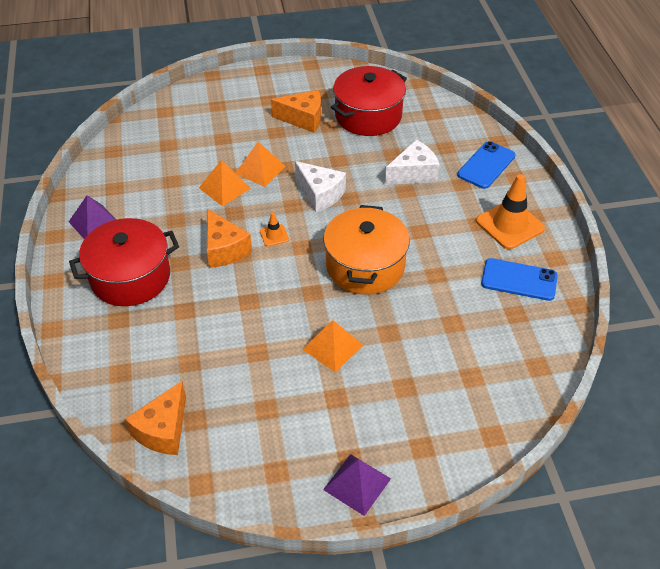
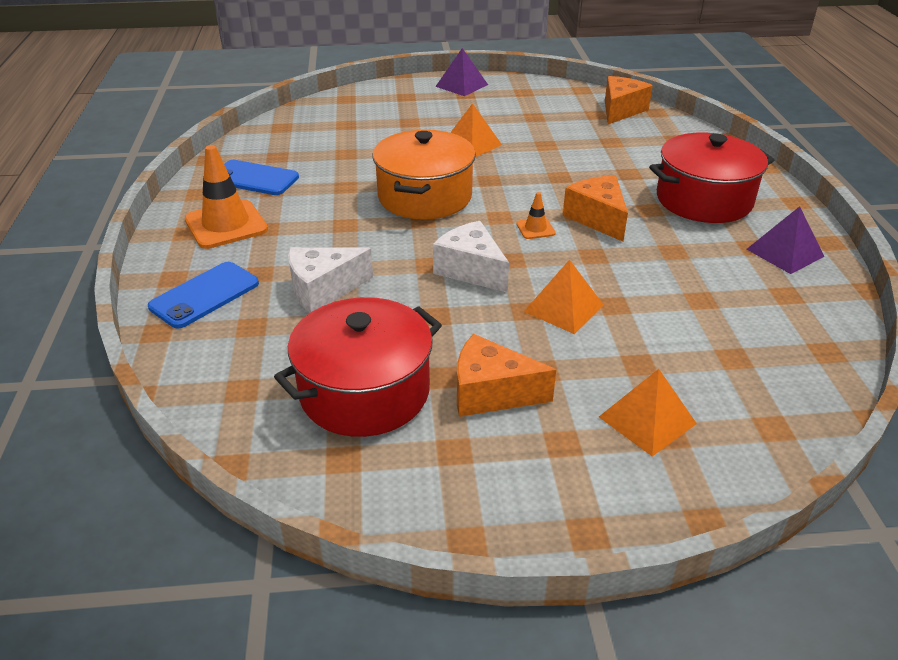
camera: 175 degrees left, 10 degrees down
(224, 188) = (615, 286): orange pyramid -> orange pyramid (647, 420)

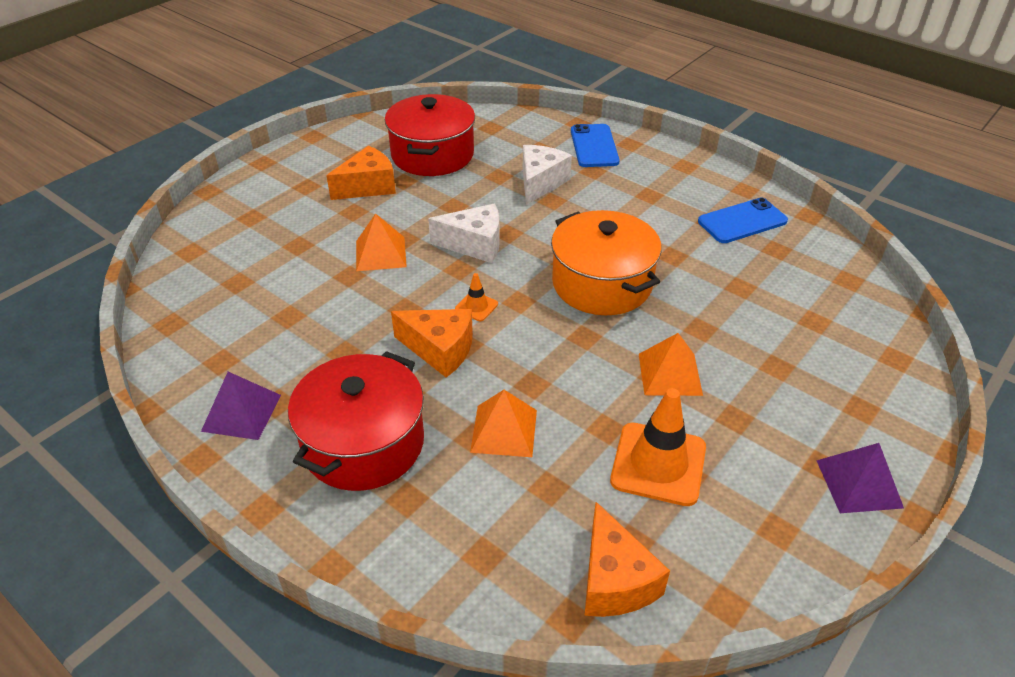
camera: 135 degrees right, 5 degrees up
(226, 225) = (676, 183): orange traffic cone -> orange traffic cone (658, 464)
(647, 420) = (269, 217): orange pyramid -> orange pyramid (504, 430)

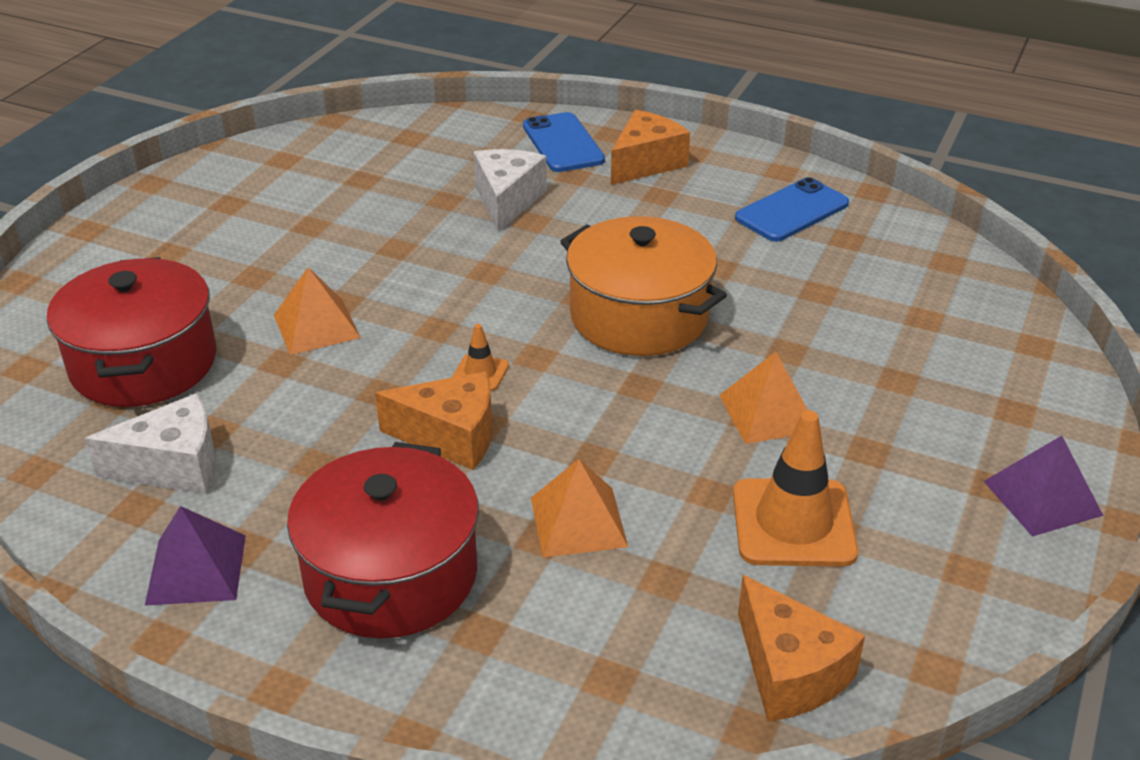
camera: 15 degrees left, 5 degrees down
(368, 186) = (261, 240): orange cheese -> orange cheese (645, 163)
(432, 155) = (339, 185): red pot -> red pot (143, 363)
(474, 244) = (446, 294): white cheese -> white cheese (173, 466)

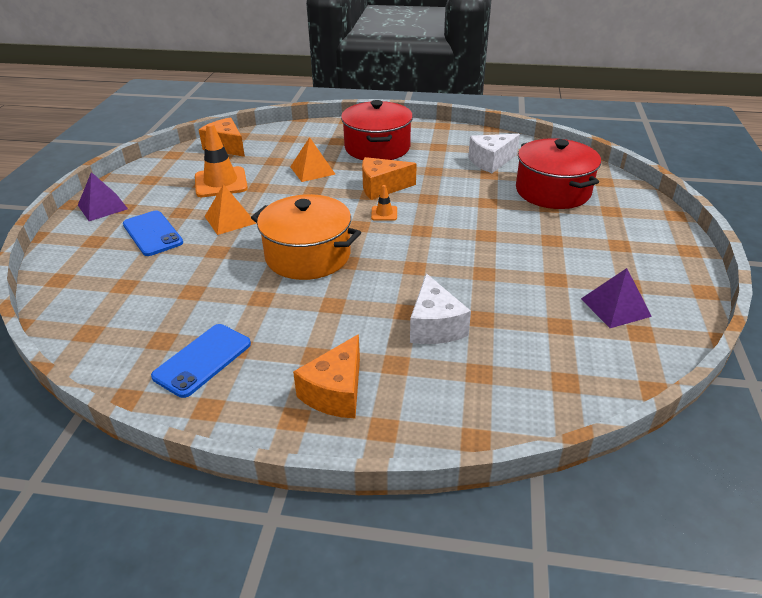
camera: 165 degrees right, 0 degrees up
(196, 569) = (448, 139): purple pyramid -> purple pyramid (615, 307)
(316, 326) = (487, 220): orange pyramid -> none
(563, 143) = (422, 403): blue phone -> blue phone (153, 233)

